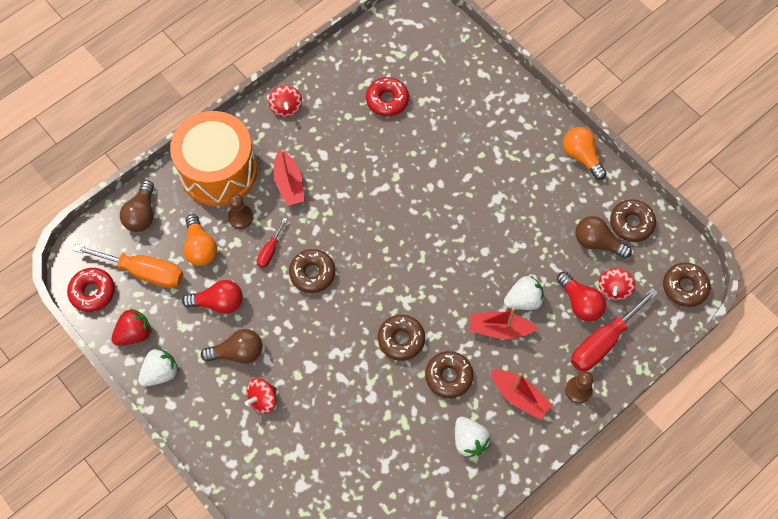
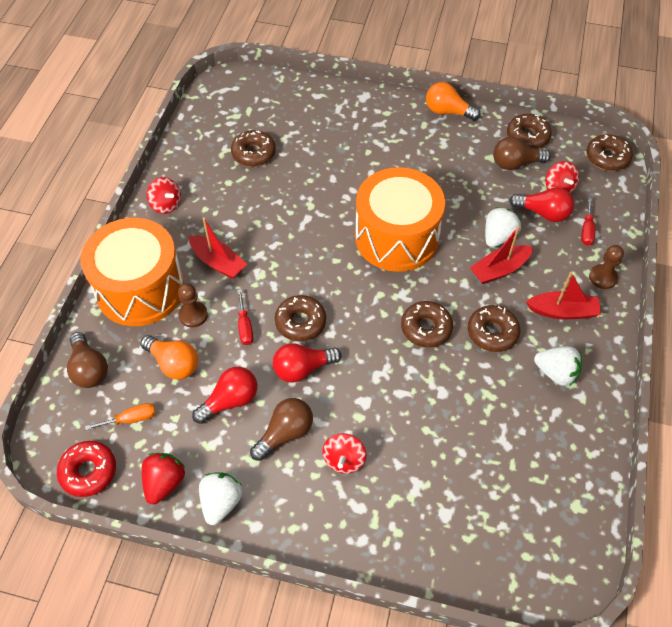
camera: 35 degrees left, 10 degrees down
(144, 271) = (131, 419): orange screwdriver -> orange screwdriver, size x0.51
(286, 311) = (302, 369): none -> red light bulb
(387, 100) = (253, 153): red donut -> brown donut
(441, 248) = (396, 237): none -> orange drum
(603, 341) = (586, 230): red screwdriver -> red screwdriver, size x0.51

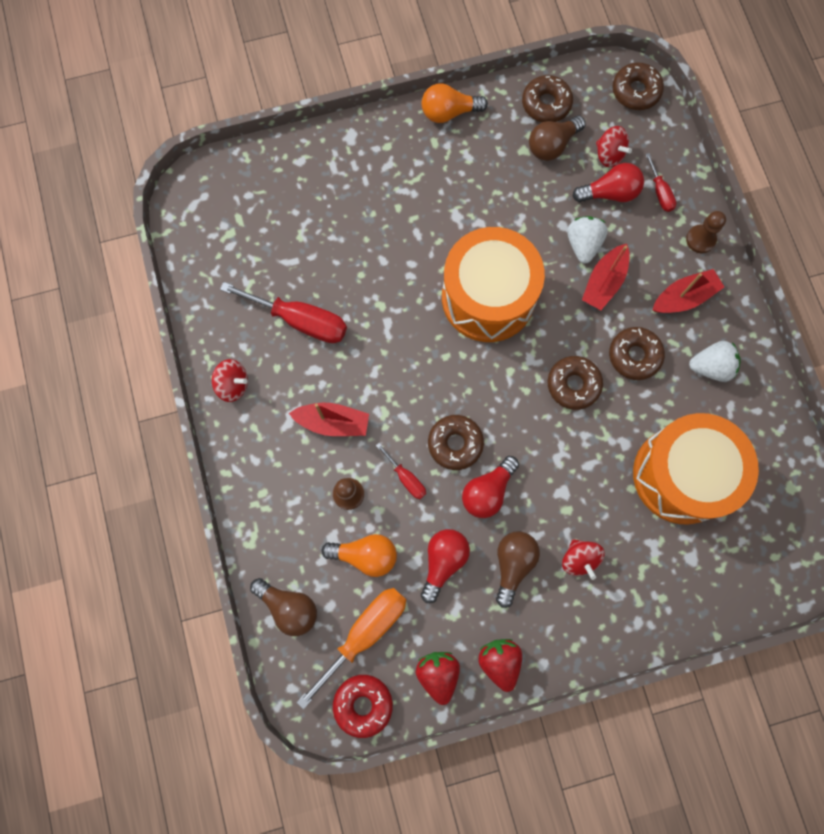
camera: 30 degrees left, 20 degrees up
(131, 419) = (365, 633): orange screwdriver -> orange screwdriver, size x1.97
(140, 289) = (276, 495): orange drum -> orange drum (681, 475)
(221, 502) = (499, 661): white strawberry -> red strawberry
(244, 188) = (300, 320): none -> red screwdriver
(253, 153) = (281, 272): brown donut -> none

